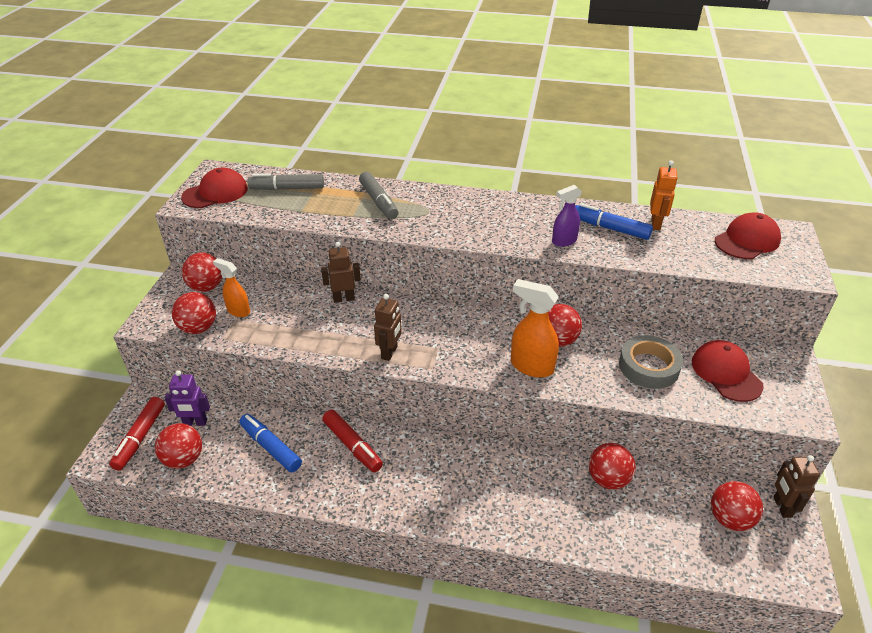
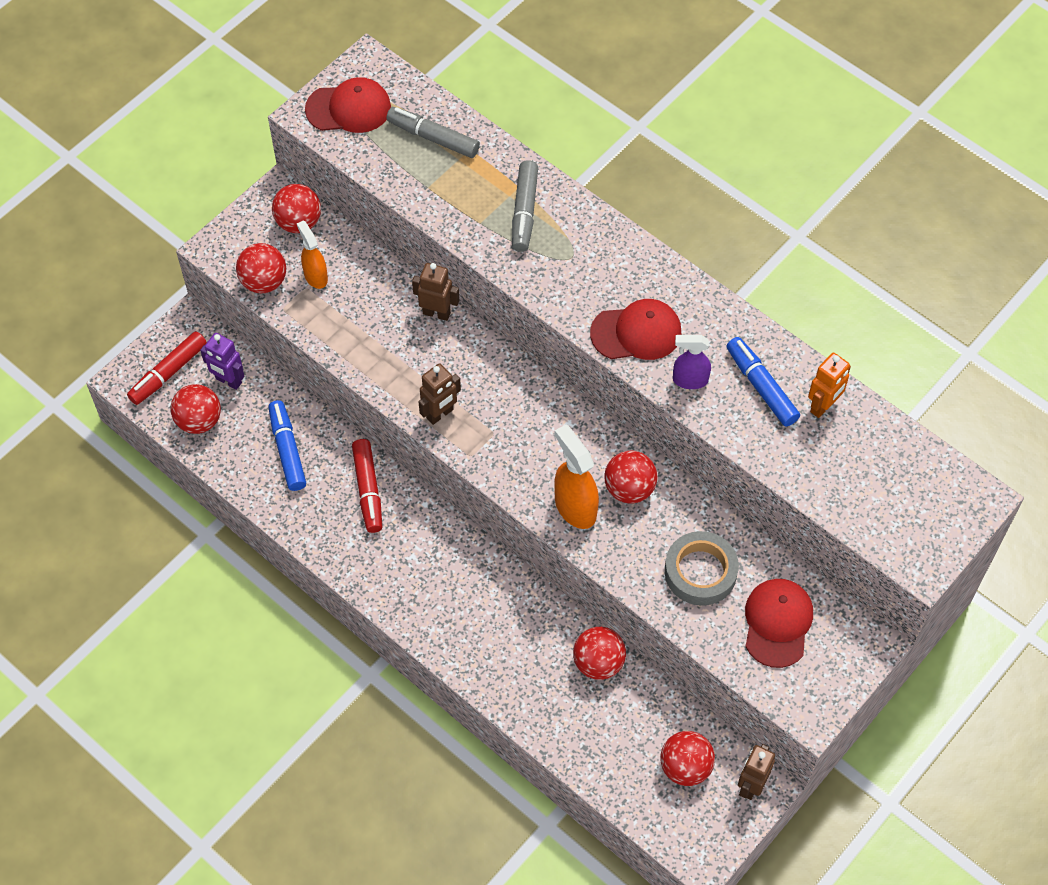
camera: 30 degrees right, 20 degrees up
(747, 240) = (908, 485): red cap -> red cap (636, 332)

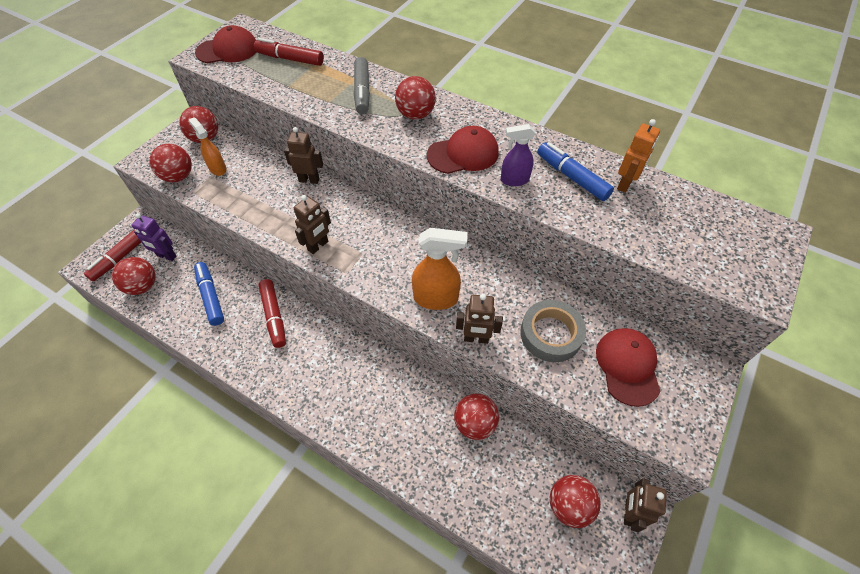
camera: 10 degrees left, 5 degrees down
(433, 138) = (290, 59): grey marker -> red marker
(575, 507) = (436, 298): orange spray bottle -> orange spray bottle turned 135 degrees clockwise
(611, 563) = (476, 338): none -> brown robot
(629, 489) = (476, 278): red ball -> red ball (415, 115)

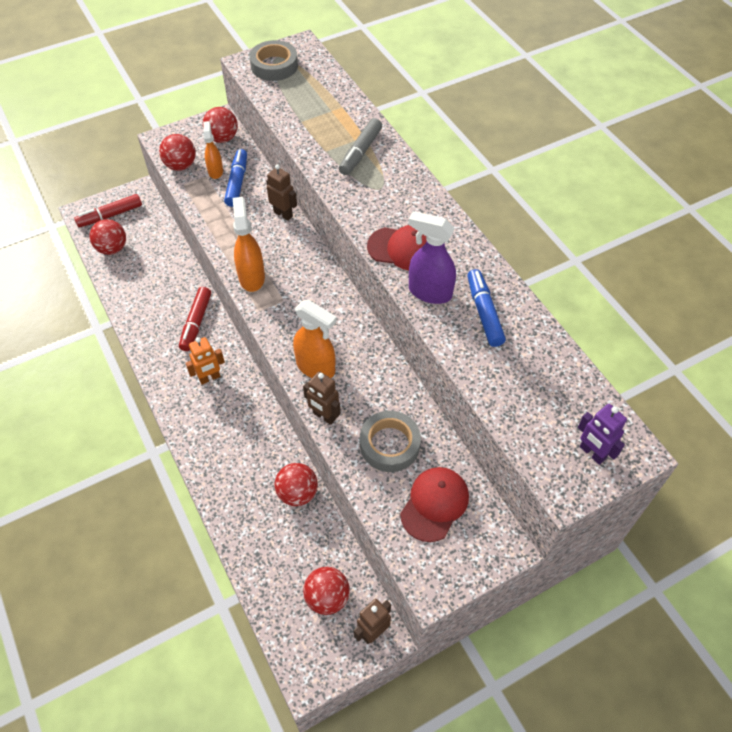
camera: 30 degrees right, 0 degrees up
(166, 256) = (144, 230): purple robot -> purple robot (592, 453)
(211, 297) = (157, 282): blue marker -> blue marker (237, 182)
(228, 50) = (274, 65): red cap -> grey tape
(290, 59) = (321, 95): red marker -> none
(318, 246) = (251, 277): brown robot -> orange spray bottle
(415, 115) = (390, 194): red ball -> none
(514, 180) = (429, 292): purple spray bottle -> purple spray bottle, size x1.55
(625, 184) = (528, 341): orange robot -> orange robot (209, 378)

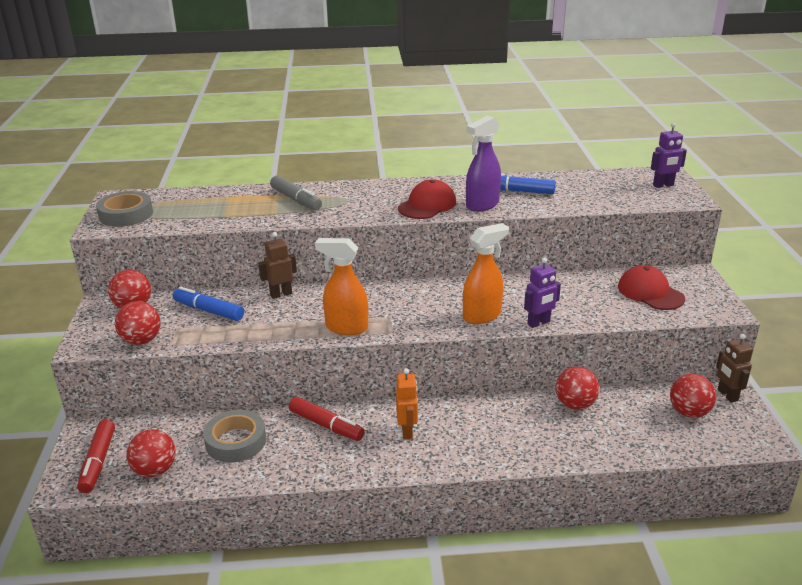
camera: 65 degrees left, 25 degrees down
(215, 171) = (177, 320): orange spray bottle -> none
(324, 416) = (539, 323): brown robot -> purple robot
(389, 444) = (584, 299): grey tape -> grey tape (236, 441)

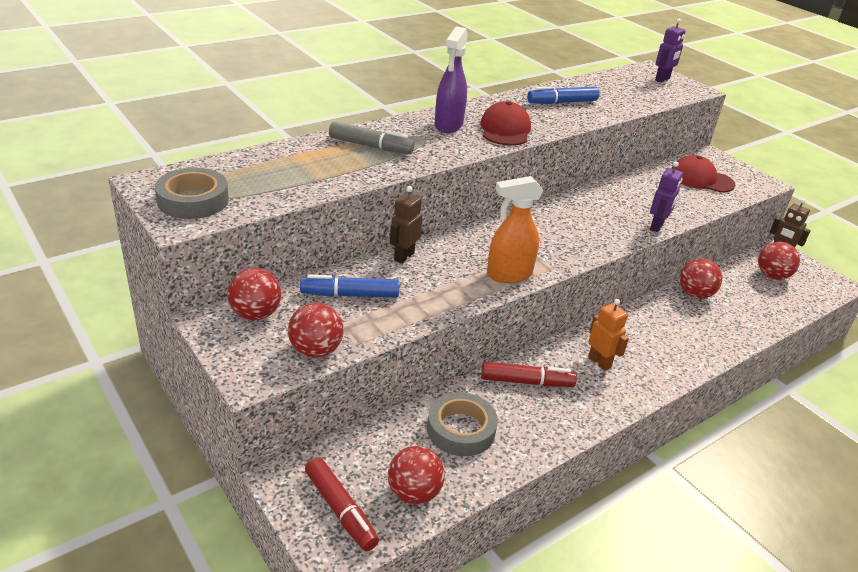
camera: 35 degrees left, 5 degrees up
(482, 205) = (551, 121): purple spray bottle -> purple spray bottle (448, 125)
(482, 316) = (607, 231): orange spray bottle -> none

